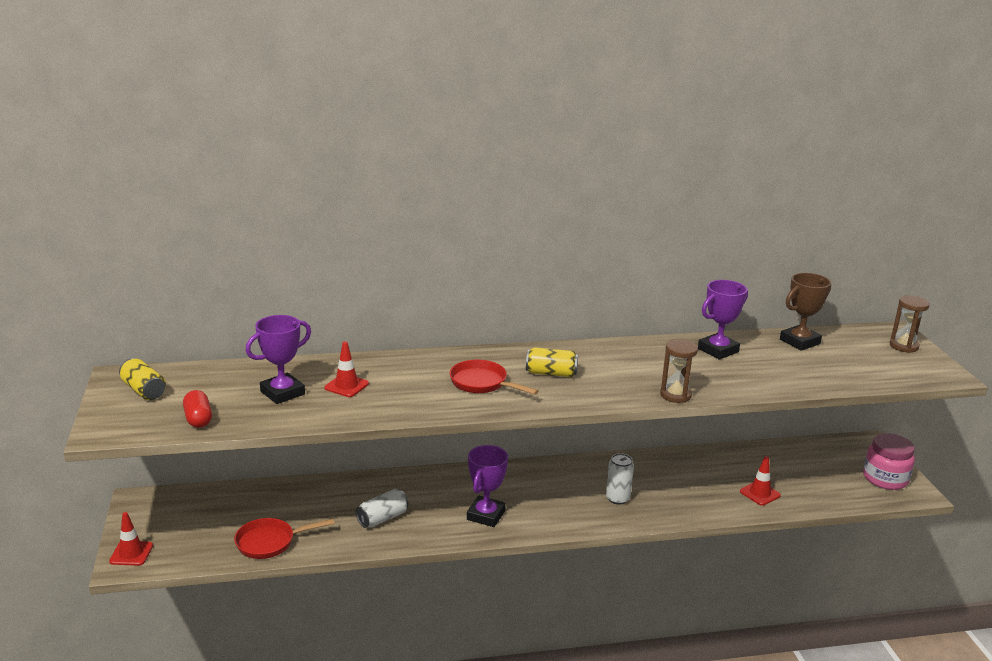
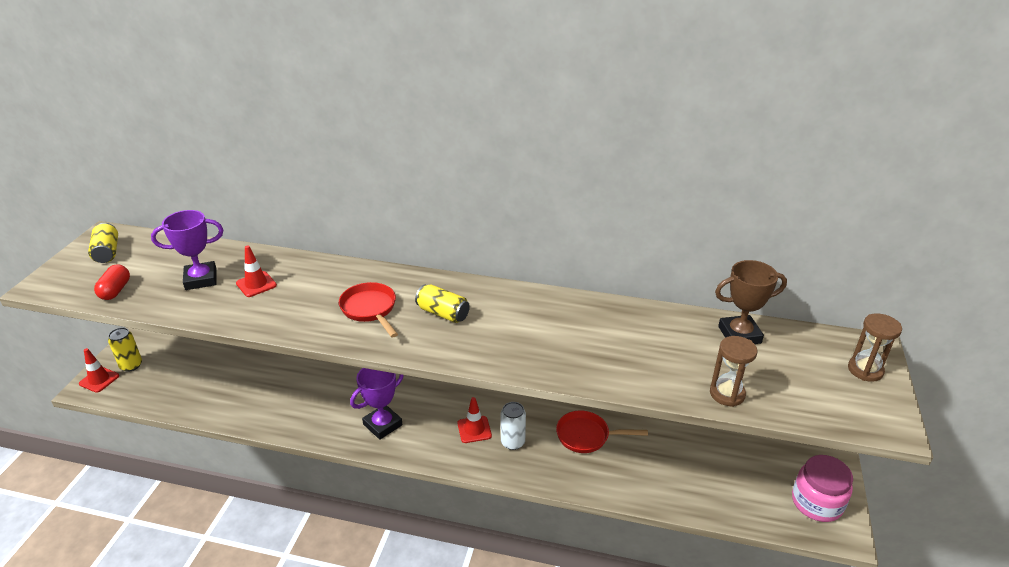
camera: 25 degrees right, 10 degrees up
(157, 532) = (131, 365): none -> yellow can
(270, 542) = (198, 400): red pan -> red pan (587, 436)
(382, 518) = (298, 402): white can -> none
(675, 395) = (541, 371): brown hourglass -> brown hourglass (727, 394)
(718, 350) = (636, 325): purple trophy -> none
(760, 493) = (660, 479): red traffic cone -> red traffic cone (474, 429)

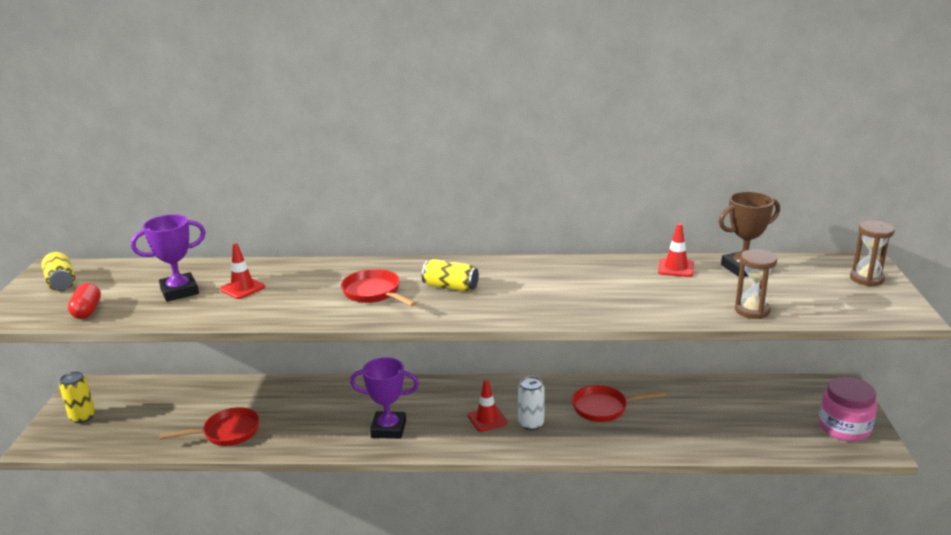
camera: 10 degrees left, 10 degrees down
(99, 380) = (49, 435): red traffic cone -> red traffic cone (676, 268)
(243, 403) = (227, 432): none -> red pan
(382, 425) = (388, 429): purple trophy -> purple trophy turned 60 degrees clockwise

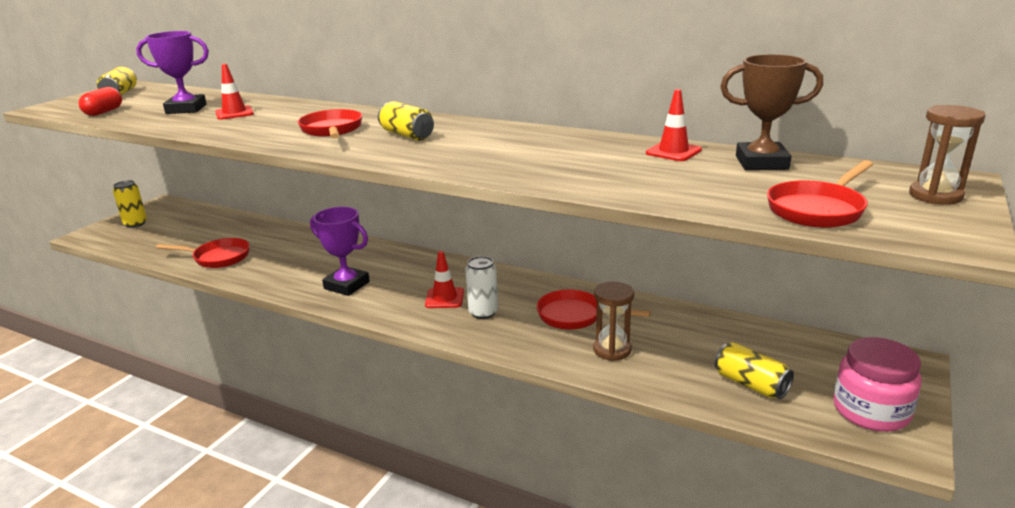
camera: 25 degrees right, 0 degrees up
(752, 310) = (718, 202): brown hourglass -> brown hourglass (612, 350)
(763, 430) = (751, 384): none -> yellow can
(814, 304) = (818, 209): none -> red pan

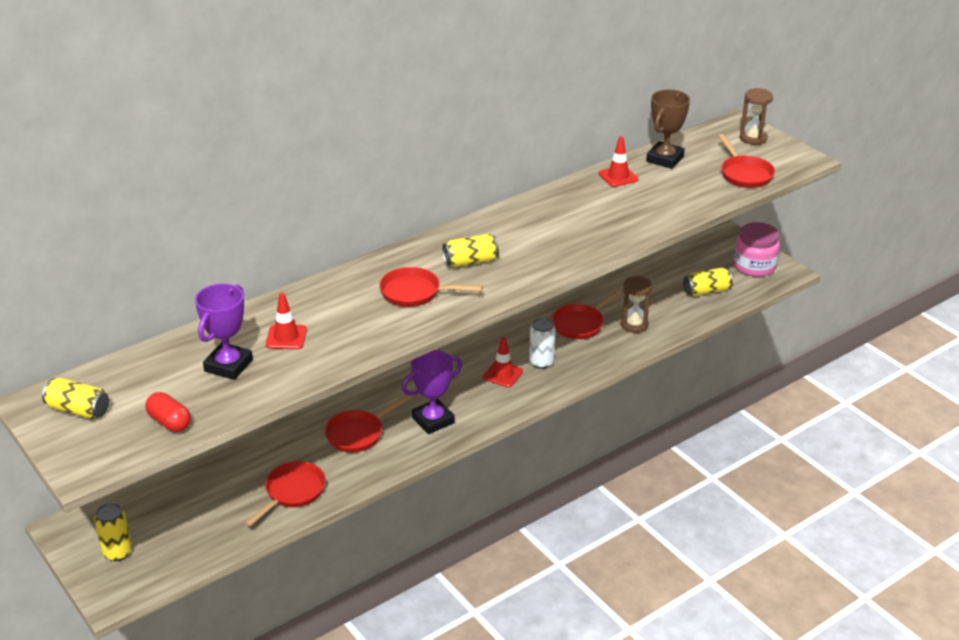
camera: 65 degrees left, 10 degrees up
(309, 260) = (358, 433): none -> red pan

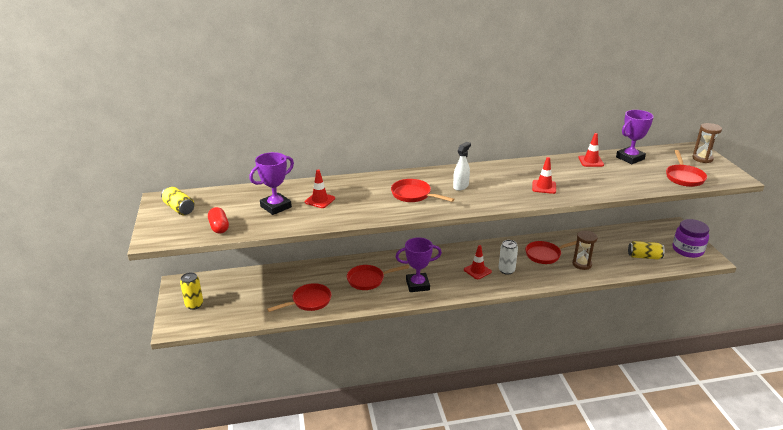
camera: 25 degrees right, 5 degrees down
(470, 261) = (461, 186): yellow can -> white spray bottle
(581, 234) = (544, 187): none -> red traffic cone
(665, 159) = (630, 158): brown trophy -> purple trophy
(754, 266) = (687, 250): pink jar -> purple jar

